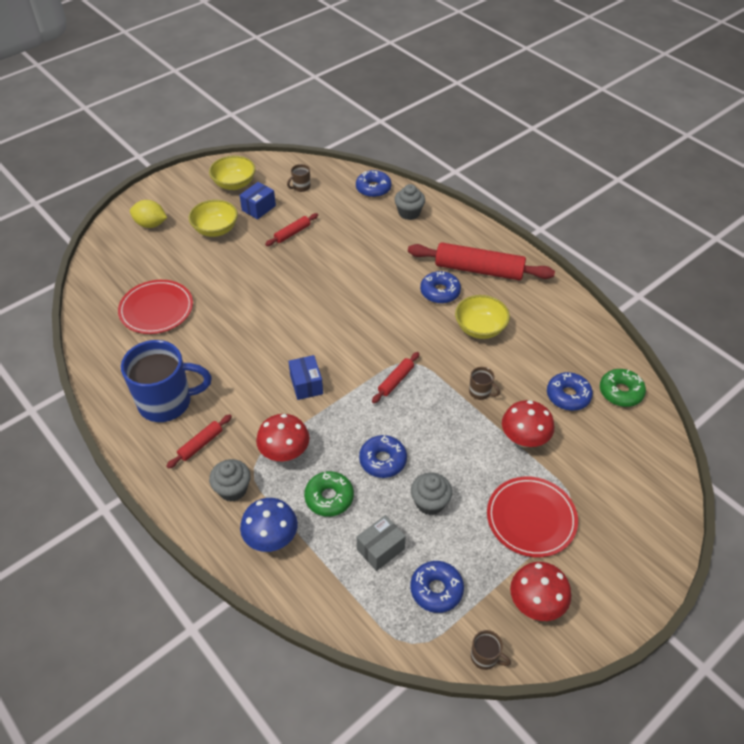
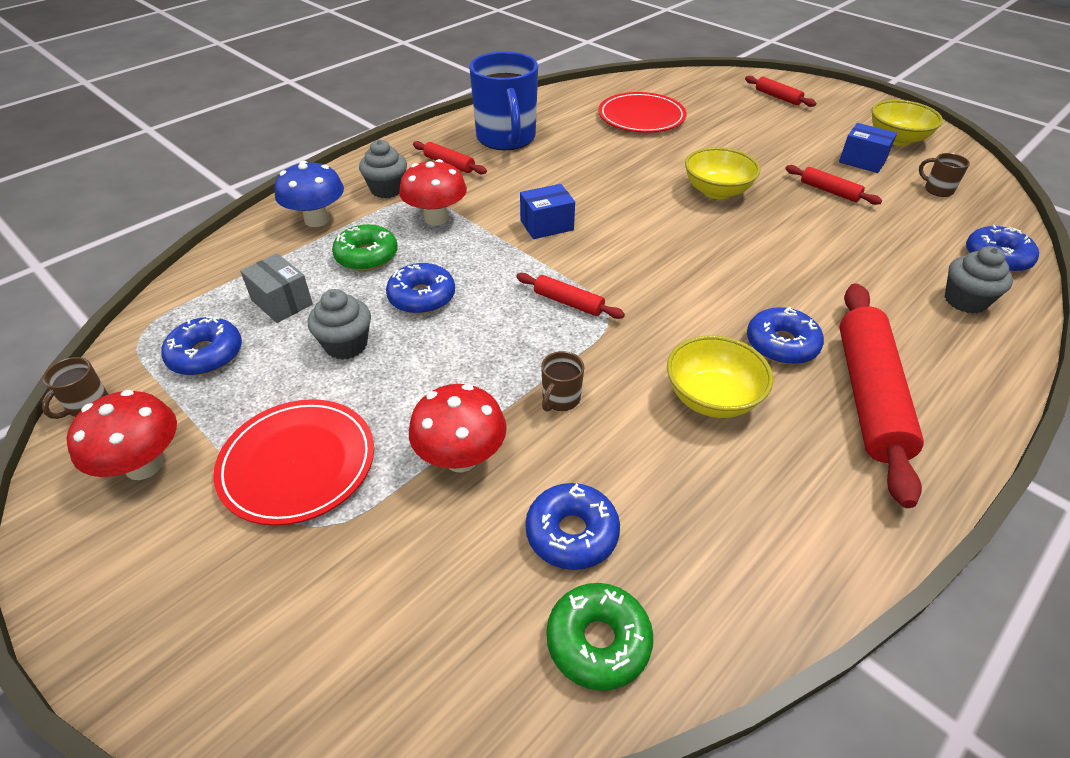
camera: 85 degrees right, 5 degrees down
(151, 224) = (778, 97): yellow lemon -> red rolling pin
(215, 229) = (797, 136): yellow bowl -> yellow bowl (716, 191)

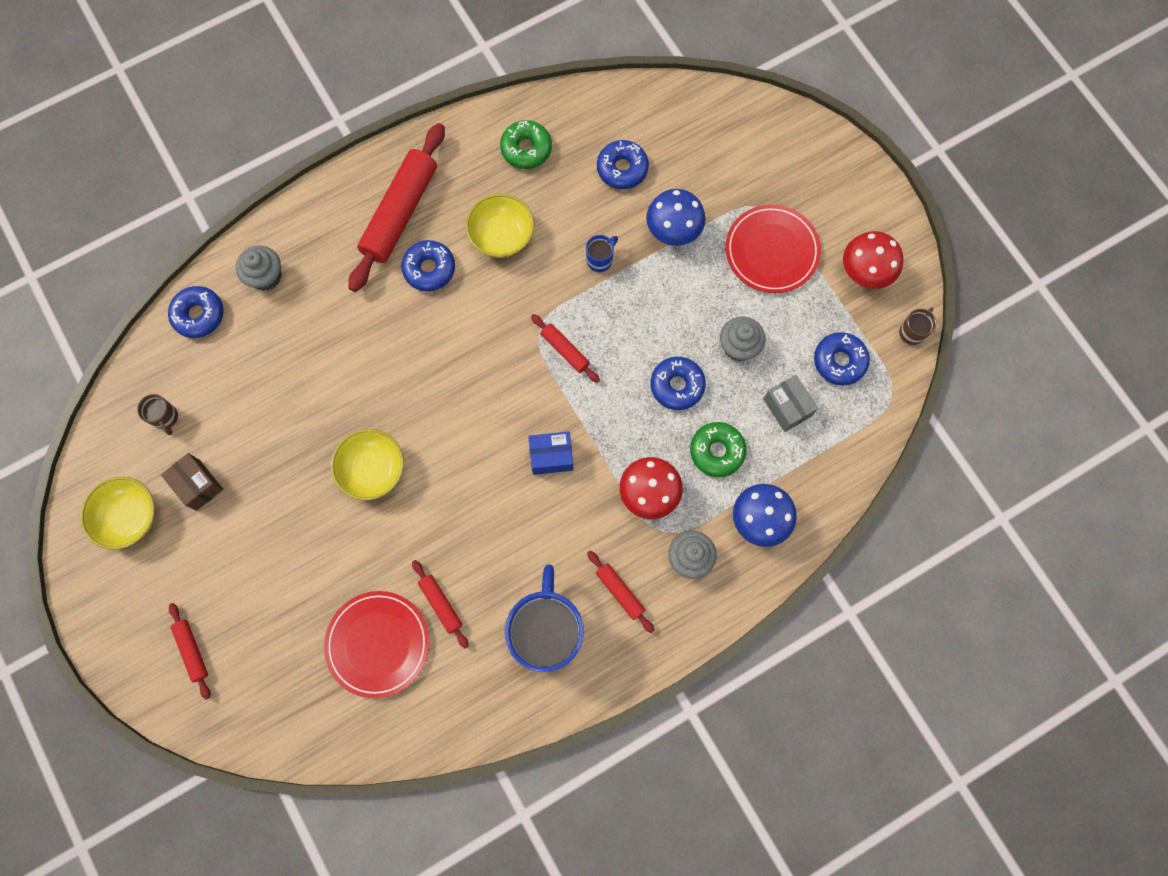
camera: 165 degrees left, 30 degrees up
(461, 458) = (673, 231): red mushroom -> blue mushroom
(560, 399) = (600, 260): brown mug -> blue mug
(598, 641) = (627, 114): green donut -> green donut (526, 149)
(829, 191) = (267, 442): red rolling pin -> red rolling pin (441, 604)
(862, 161) = (198, 485): blue box -> brown box

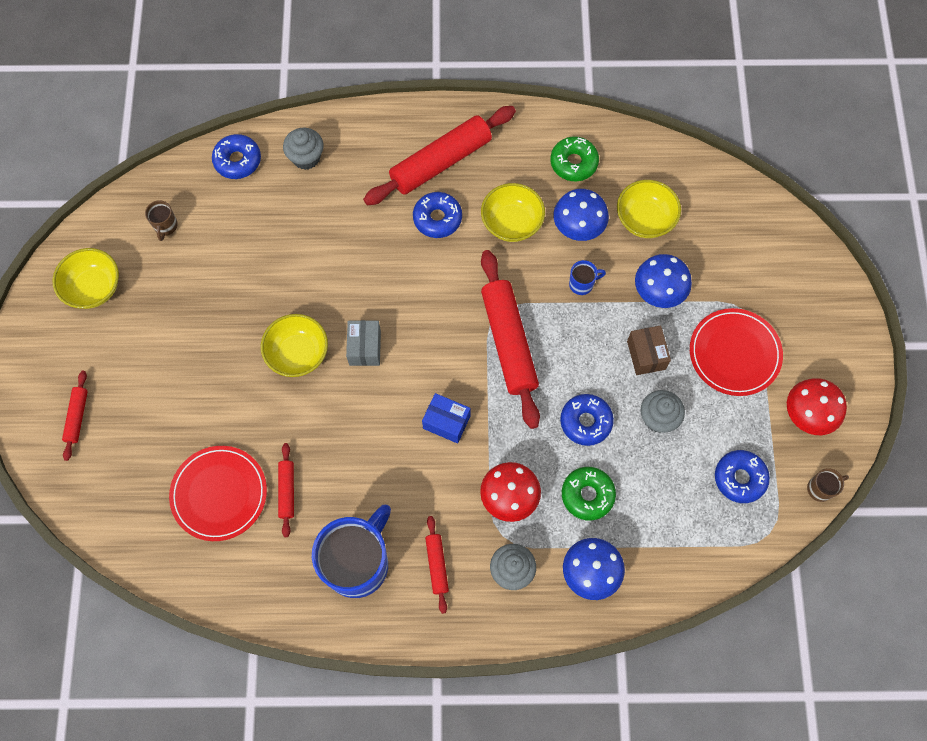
camera: 30 degrees right, 5 degrees down
(198, 485) = (158, 291): brown box -> brown box (646, 355)
(565, 350) = (509, 342): red rolling pin -> red rolling pin, size x2.11
(566, 209) = (578, 228): none -> blue mushroom
(622, 169) = (645, 219): blue donut -> yellow bowl
(787, 407) = (670, 492): grey box -> grey box (365, 348)

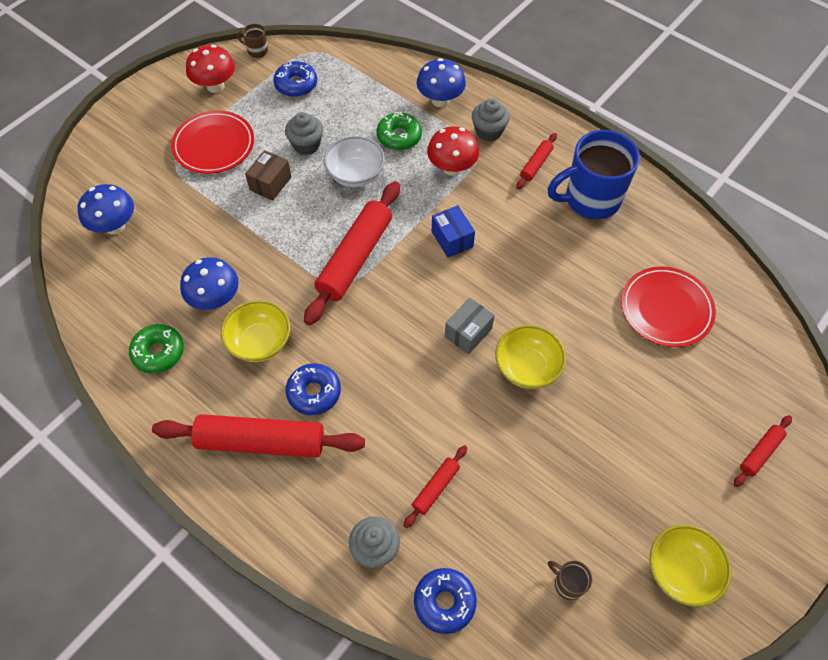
camera: 140 degrees left, 10 degrees down
(165, 226) = (568, 584): brown mug -> brown mug turned 90 degrees counterclockwise
(287, 491) = (610, 275): red rolling pin -> red rolling pin (436, 488)
(582, 284) = (259, 258): blue mug -> none
(586, 422) = (355, 174): blue donut -> white bowl
(645, 219) = (161, 268): yellow bowl -> none
(658, 292) = (215, 214): blue mushroom -> blue mushroom (115, 226)

